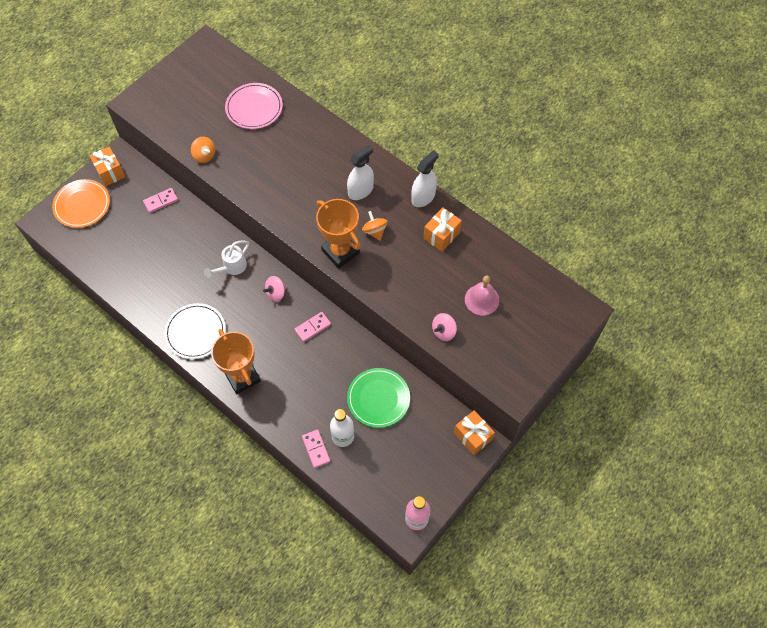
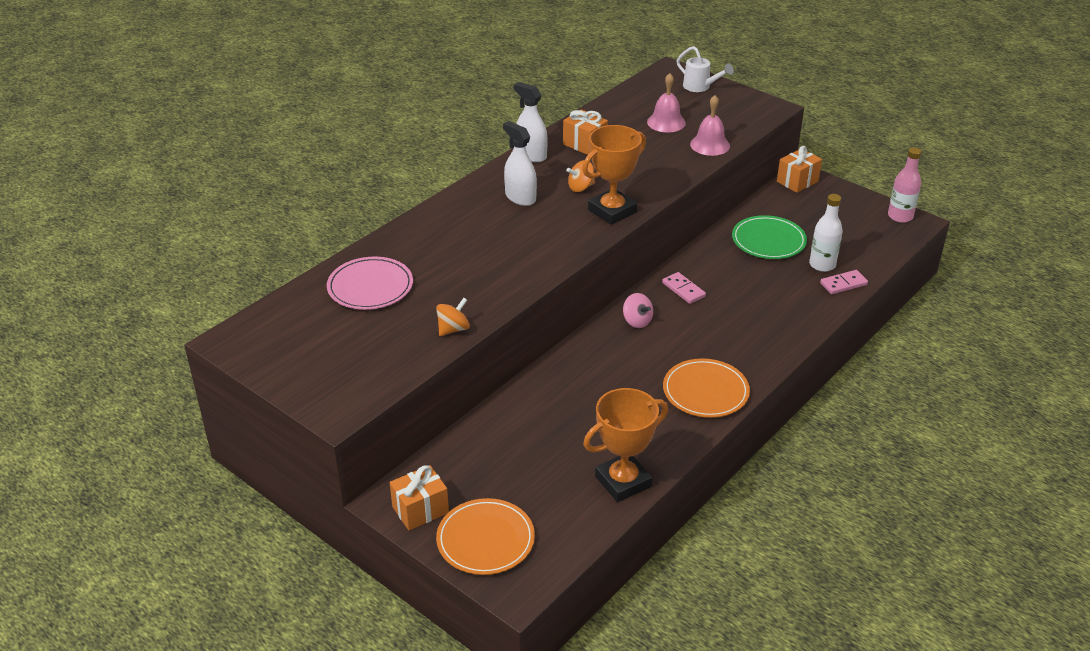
camera: 90 degrees left, 25 degrees down
(161, 201) = (483, 443): pink domino -> none
(195, 332) = (705, 391): white plate -> orange plate
(232, 267) = (599, 362): white watering can -> white watering can (700, 87)
(242, 377) = (764, 345): orange trophy -> orange trophy (623, 481)
(443, 331) = (710, 145): pink spinning top -> pink bell

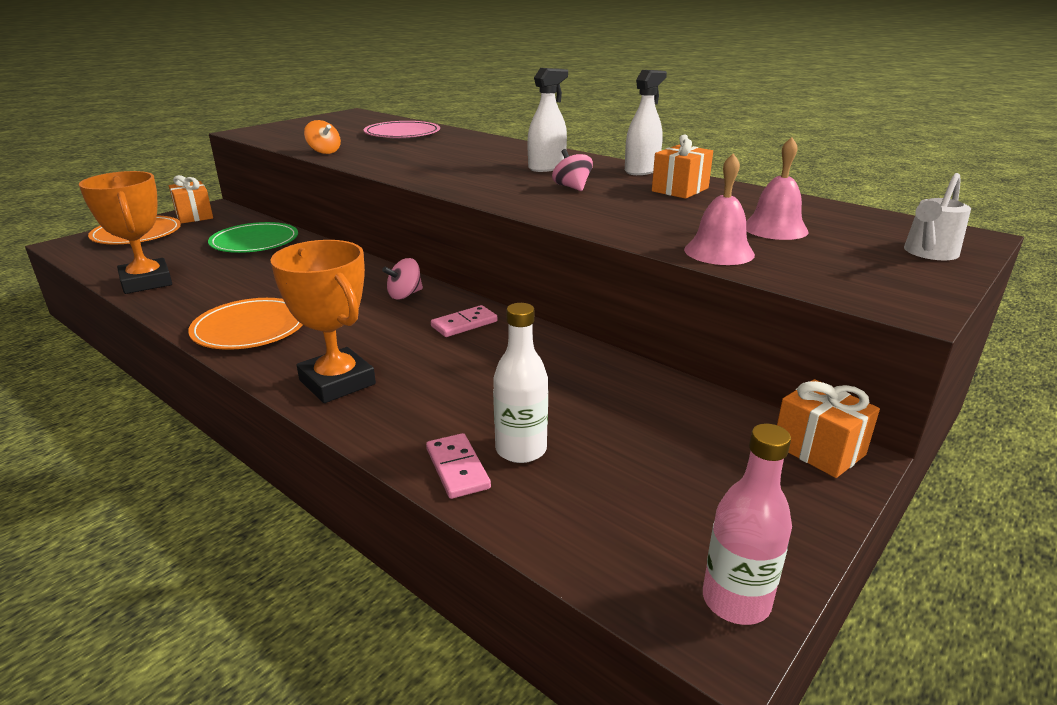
camera: 90 degrees right, 10 degrees down
(581, 187) = (572, 187): orange spinning top -> pink spinning top
(612, 211) = (517, 198): orange trophy -> orange trophy (337, 382)
(768, 240) = (594, 399): green plate -> green plate (254, 242)

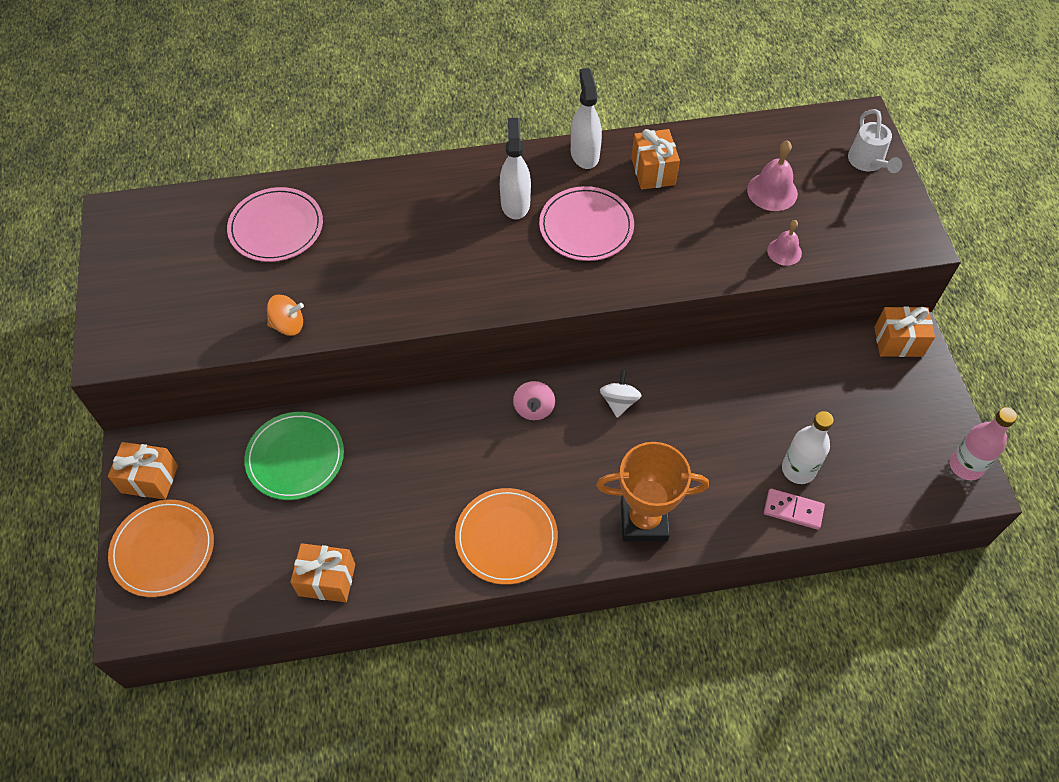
camera: 50 degrees left, 30 degrees up
(146, 282) = (327, 580): orange trophy -> orange gift
(464, 324) = (619, 402): pink domino -> white spinning top
(572, 187) = (586, 226): pink spinning top -> pink plate
(719, 252) = (784, 251): pink bell -> pink bell, size x0.66

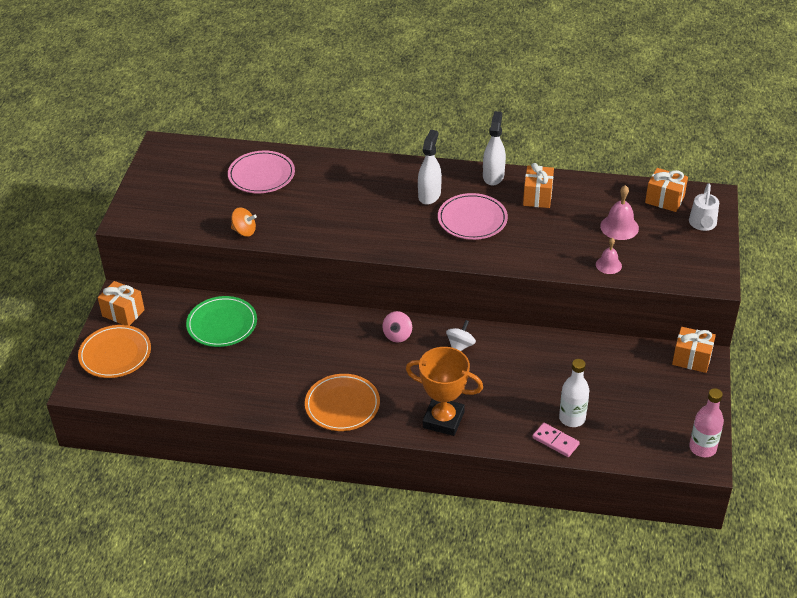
camera: 20 degrees right, 15 degrees down
(327, 580) = (212, 397): orange gift -> orange gift (664, 200)

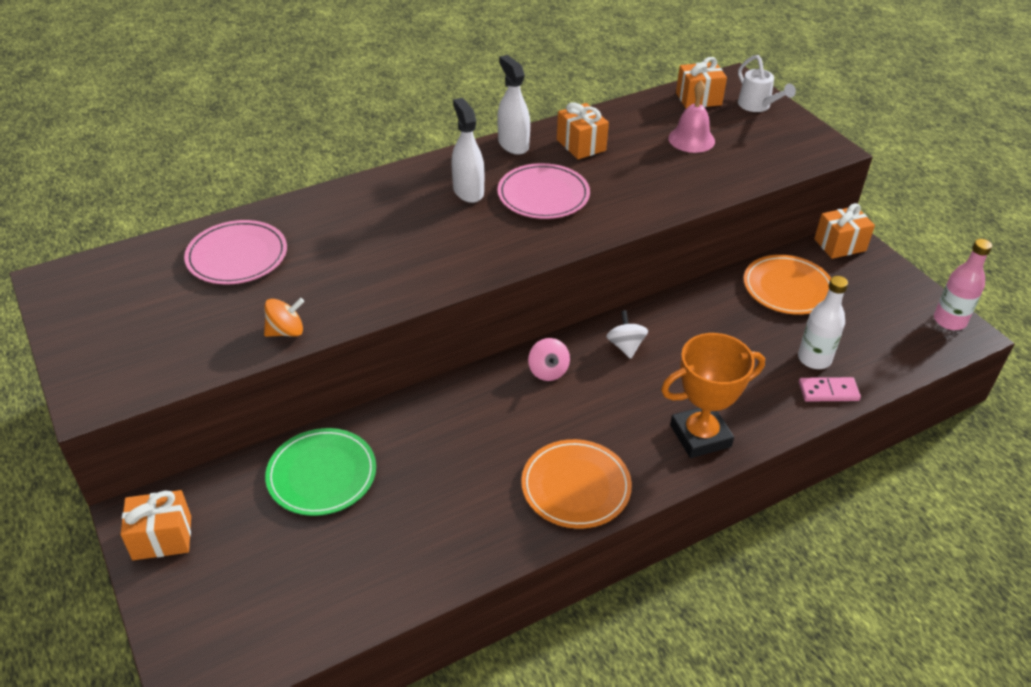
camera: 40 degrees left, 0 degrees up
(115, 354) = (205, 602): orange plate -> orange plate (787, 288)
(608, 265) = (727, 178): pink bell -> none

